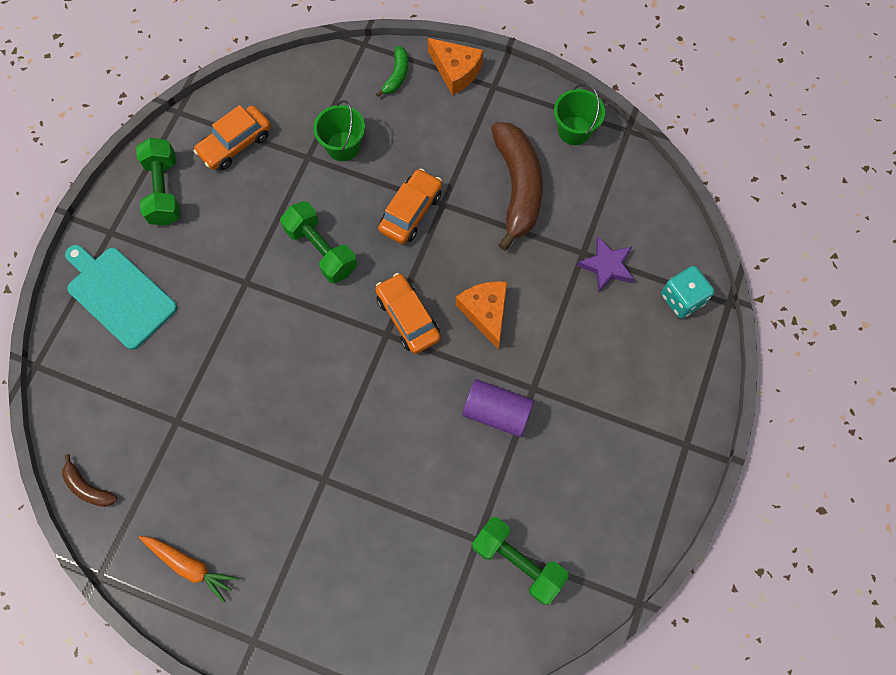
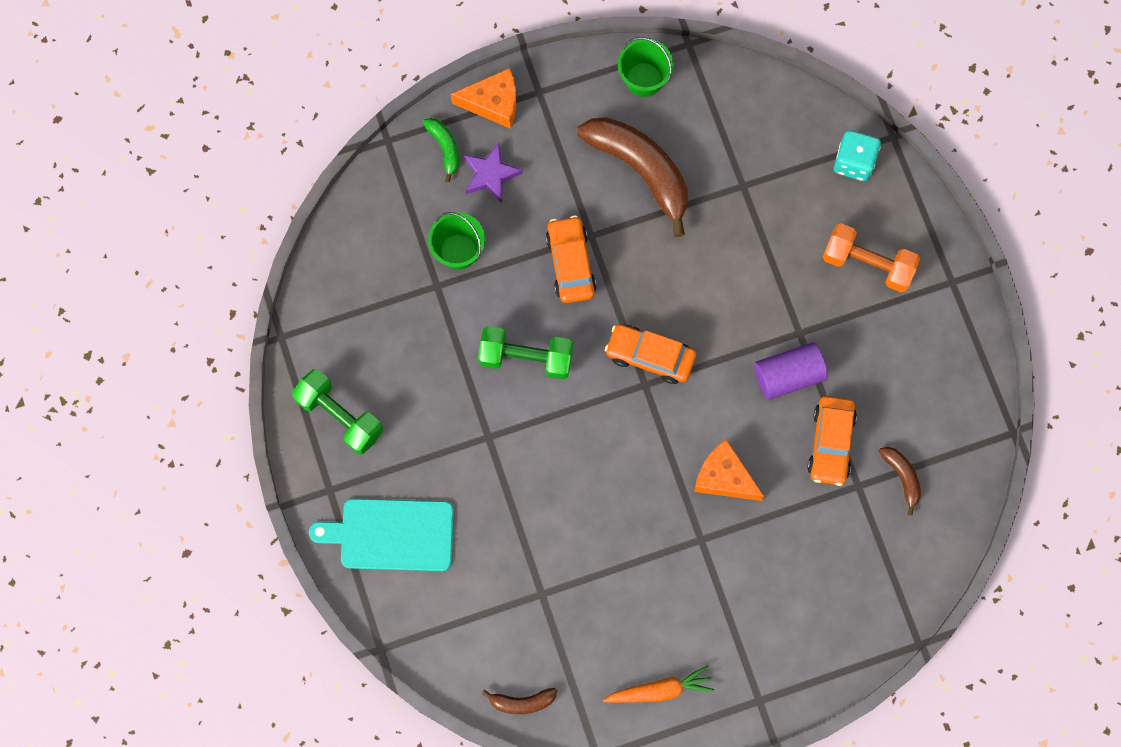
camera: 40 degrees left, 5 degrees up
(235, 144) = (361, 324): orange car -> orange car (830, 443)
(485, 313) = (709, 301): orange cheese -> orange cheese (724, 477)
(517, 562) = (902, 477): green dumbbell -> brown banana
(607, 266) = (772, 182): purple star -> purple star (490, 175)
(629, 379) = (867, 264): none -> orange dumbbell

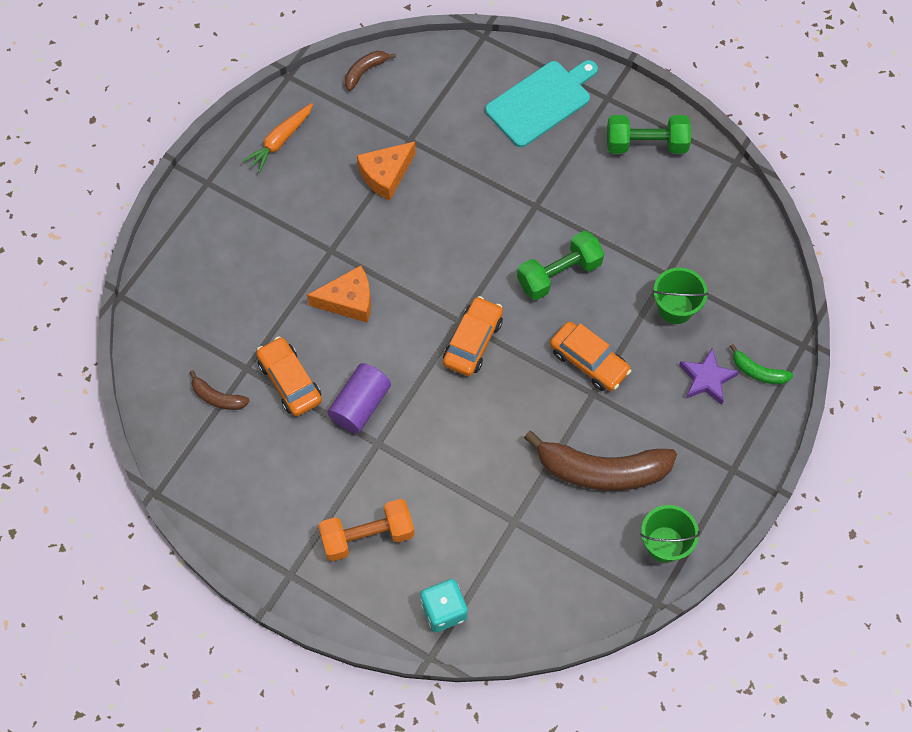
camera: 140 degrees right, 10 degrees down
(493, 103) = (757, 433): orange cheese -> orange cheese (386, 175)
(650, 356) = (473, 341): orange car -> orange car turned 45 degrees counterclockwise

